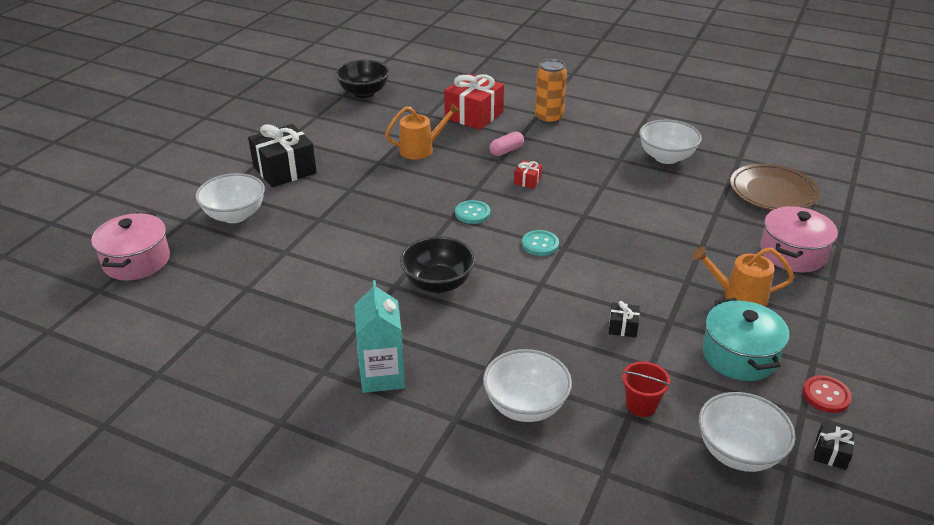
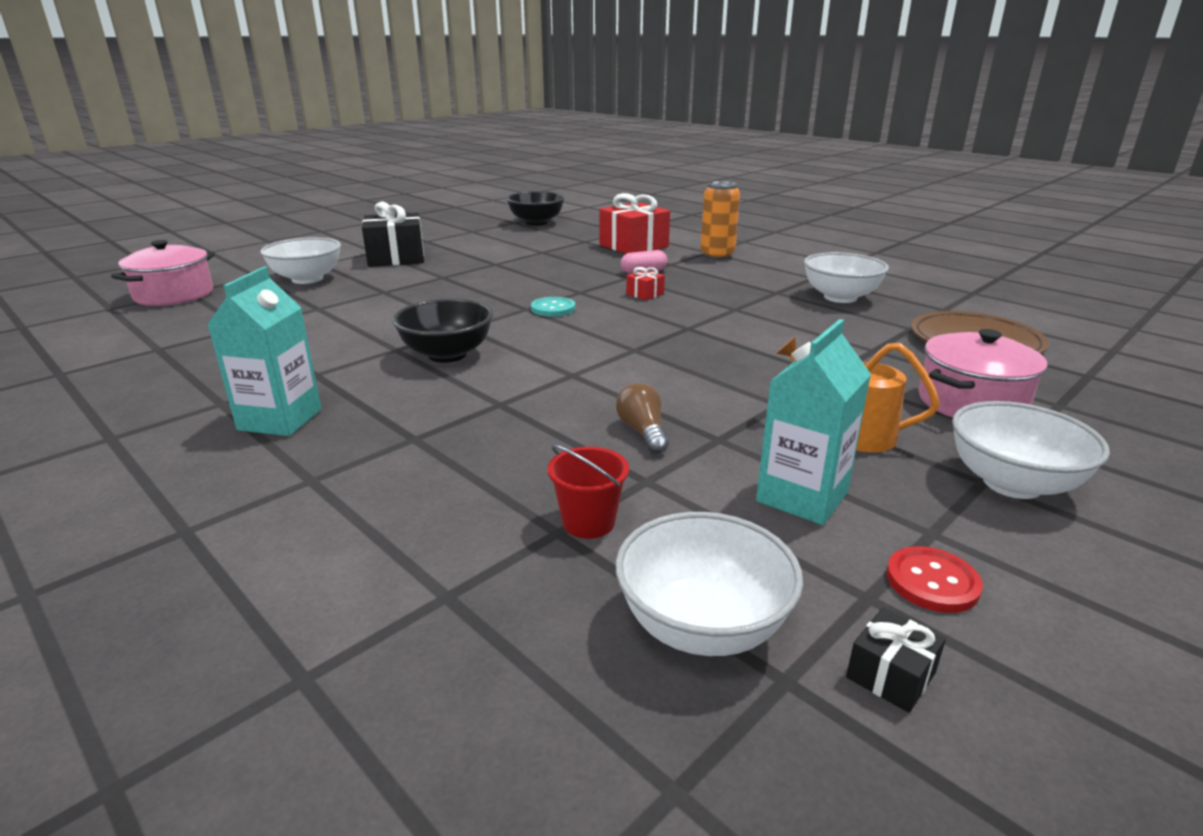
camera: 20 degrees right, 10 degrees down
(421, 149) = (550, 260): orange watering can -> none
(525, 406) = (418, 486): white bowl -> white bowl (1012, 483)
(540, 244) = (607, 342): turquoise button -> none
(623, 327) = (643, 432): black gift -> brown light bulb
(739, 355) = (802, 497): turquoise pot -> turquoise carton

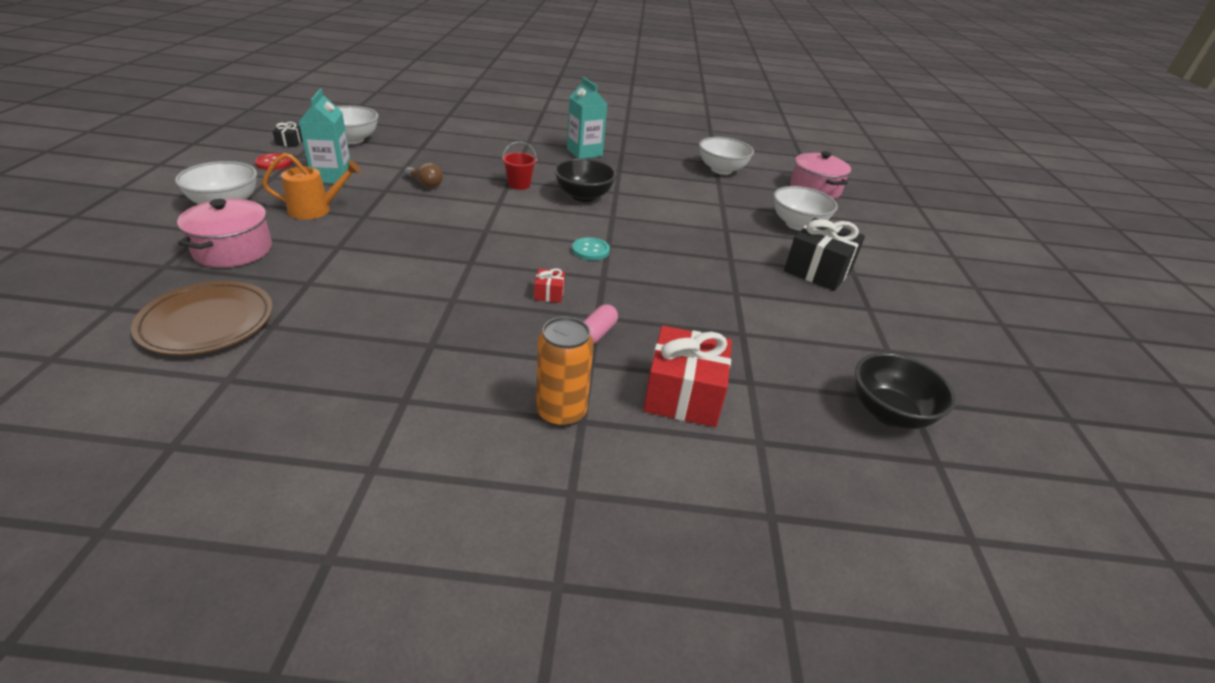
camera: 135 degrees right, 10 degrees up
(588, 522) = (412, 152): red bucket -> red bucket (519, 185)
(840, 297) = (356, 360): white bowl -> white bowl (721, 170)

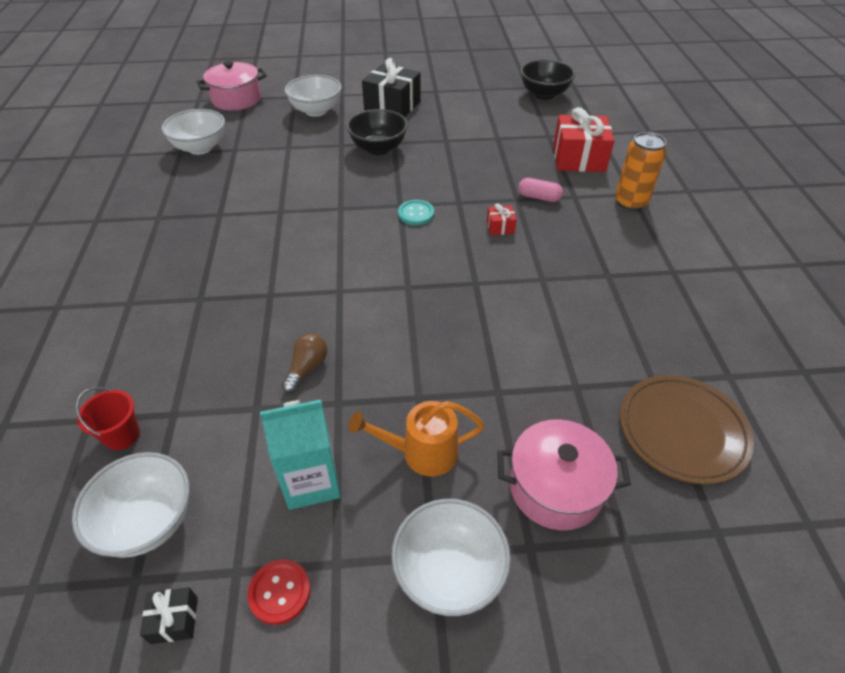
camera: 95 degrees left, 10 degrees up
(316, 210) = (422, 453): orange watering can -> orange watering can turned 75 degrees counterclockwise
(519, 185) = (283, 284): red bucket -> red bucket (122, 435)
(583, 196) = (298, 231): black bowl -> black bowl (378, 148)
(584, 152) = (165, 246): turquoise carton -> none

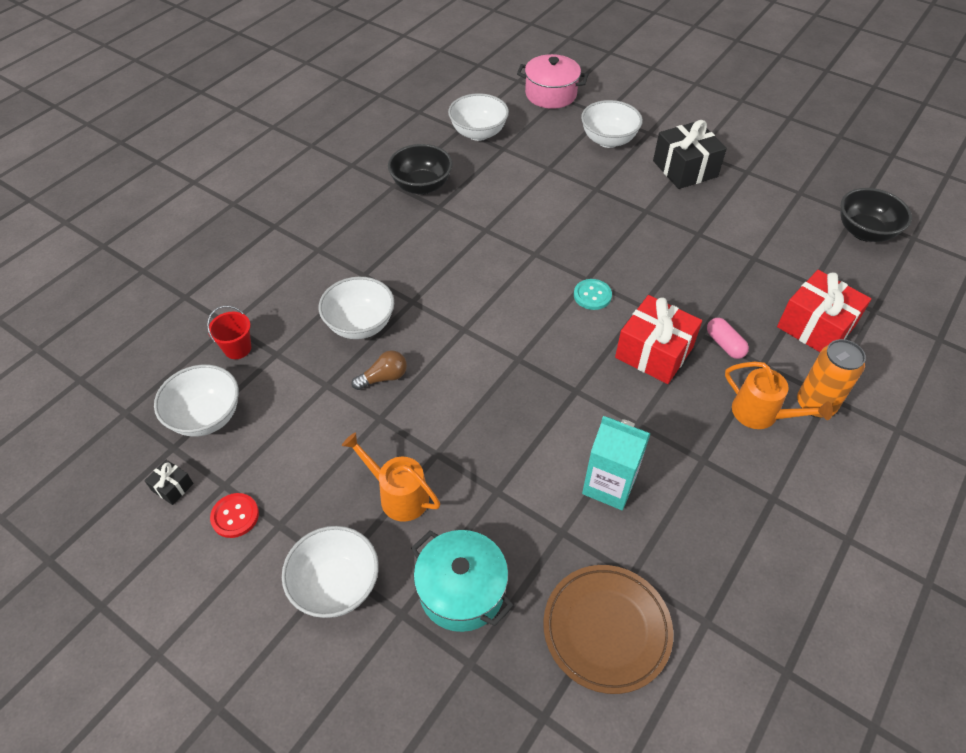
camera: 40 degrees right, 5 degrees up
(239, 340) = (360, 325): none -> white bowl
(311, 481) = (313, 461): turquoise carton -> turquoise carton (609, 485)
(378, 148) = (625, 210): black bowl -> black bowl (421, 186)
(500, 227) = (654, 352): red gift -> red gift, size x2.24
(555, 487) = (462, 590): pink pot -> turquoise pot
(608, 226) = (761, 414): none -> orange watering can

